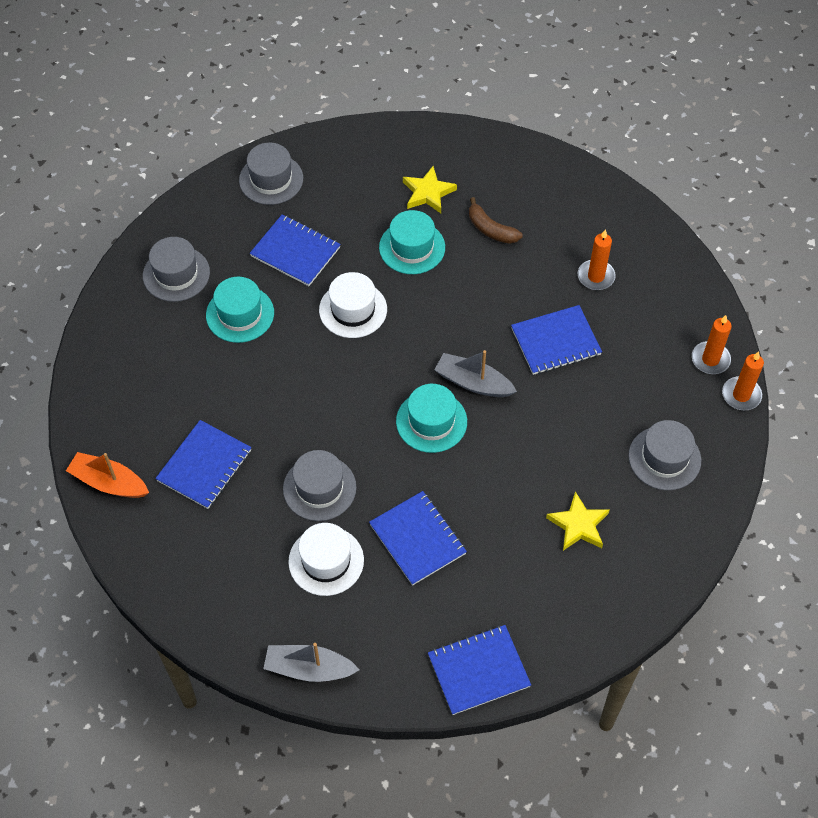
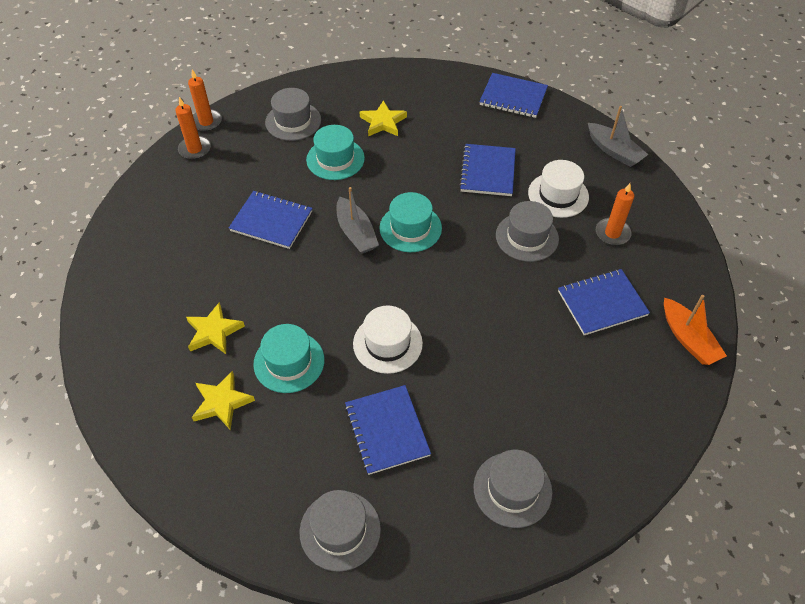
camera: 140 degrees left, 5 degrees down
(240, 314) = (483, 406): turquoise hat -> turquoise hat (335, 159)
(491, 229) = (214, 331): brown banana -> yellow star
(596, 276) = (190, 243): orange candle -> orange candle (612, 233)

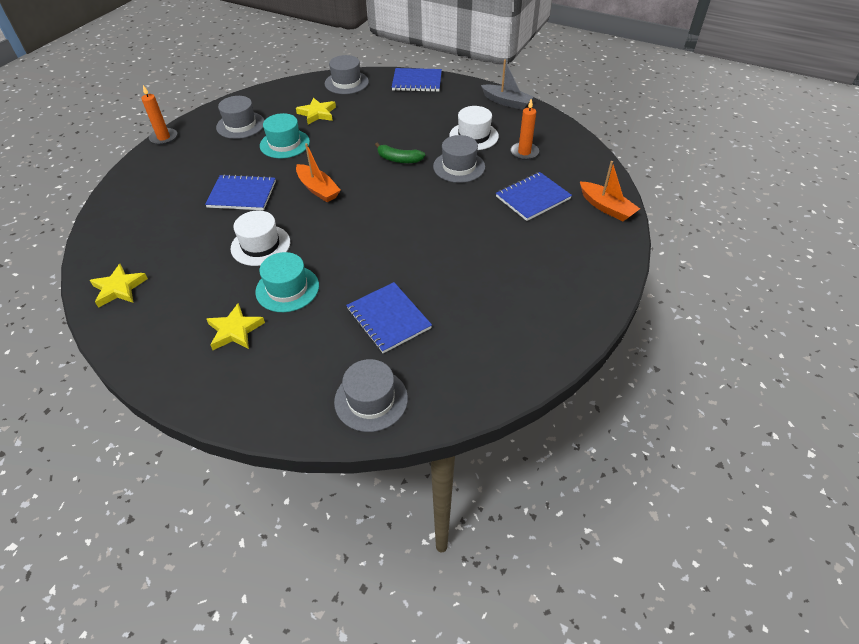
camera: 15 degrees left, 5 degrees down
(195, 149) = (158, 158): orange candle -> none
(214, 331) = (212, 281): yellow star -> yellow star (119, 288)
(356, 233) = (318, 189): grey boat -> orange boat
(387, 343) = (369, 258): white hat -> white hat (260, 245)
(410, 228) = (363, 178): turquoise hat -> none
(459, 210) = (399, 159): none -> green banana
(487, 171) = (413, 131): blue notebook -> none
(512, 489) = (507, 336): grey hat -> grey hat (346, 83)

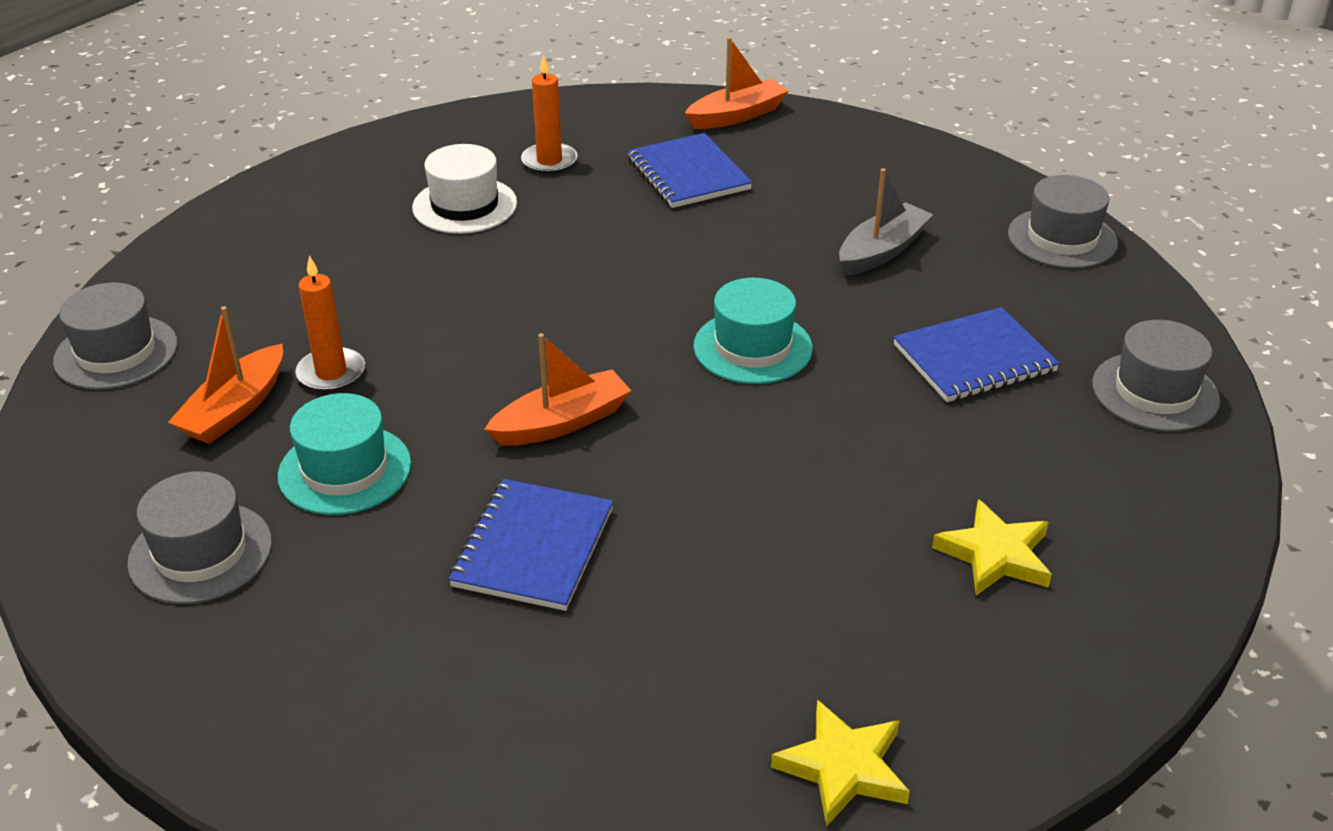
camera: 80 degrees left, 10 degrees down
(164, 138) = (165, 727): orange candle -> orange candle (331, 373)
(260, 245) = (736, 516): white hat -> none
(287, 288) = (882, 478): turquoise hat -> turquoise hat (752, 347)
(317, 113) = (235, 409): yellow star -> orange boat
(399, 159) = (501, 303): green banana -> none
(417, 82) = (197, 249): blue notebook -> none
(459, 167) = (561, 235): grey hat -> grey hat (1062, 238)
(506, 102) = (364, 153): grey boat -> grey boat (882, 251)

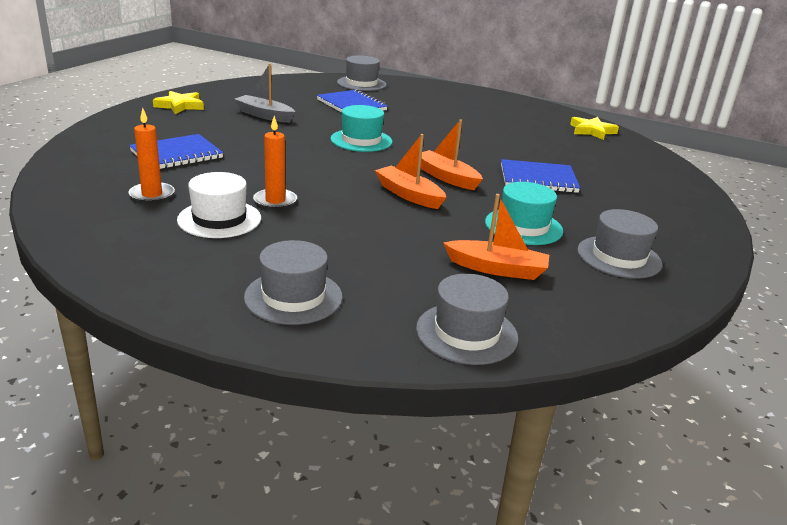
camera: 105 degrees left, 10 degrees down
(331, 373) = (441, 242): orange candle -> orange candle (275, 201)
(737, 115) = (94, 142): orange boat -> orange boat (409, 195)
(995, 554) = (473, 109): yellow star -> yellow star (180, 106)
(1062, 238) = (247, 87): grey hat -> grey hat (293, 297)

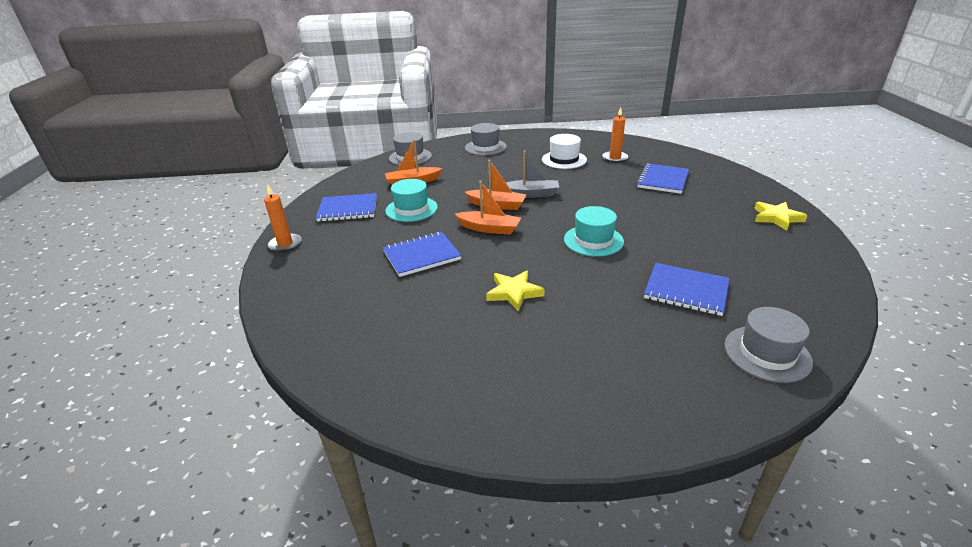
camera: 155 degrees right, 5 degrees up
(264, 115) = (707, 236): grey boat -> grey boat (530, 194)
(275, 201) = (558, 175): orange candle -> orange candle (285, 244)
(592, 131) = (392, 380): yellow star -> yellow star (514, 292)
(619, 257) = (348, 209): grey hat -> blue notebook

